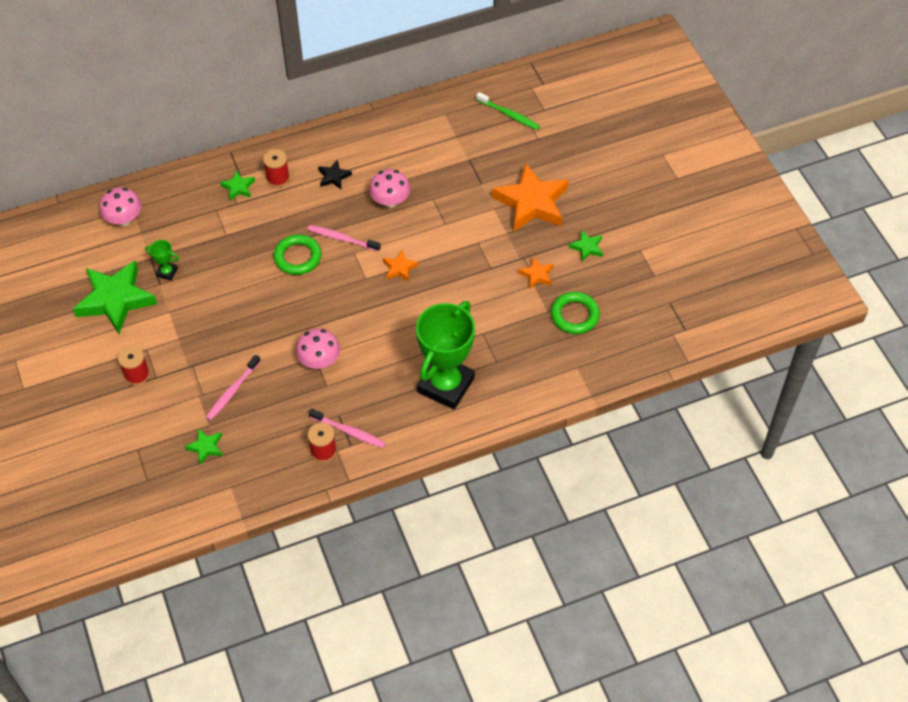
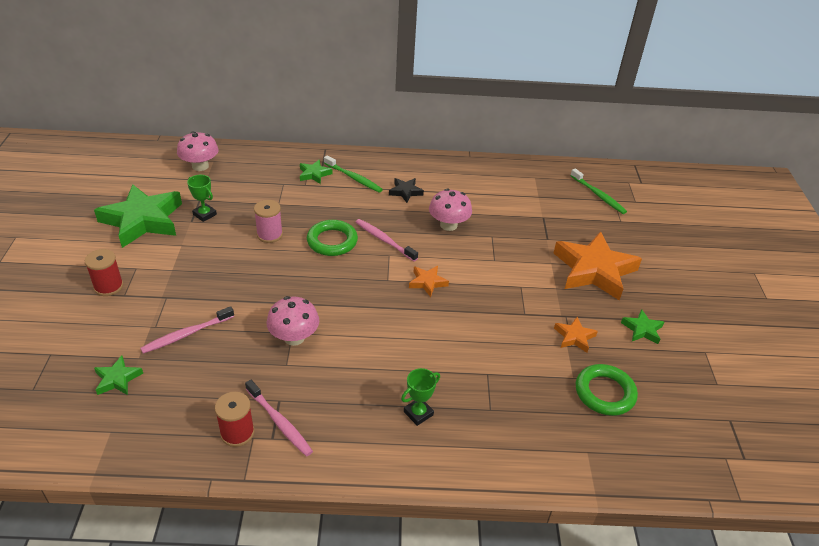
camera: 20 degrees right, 15 degrees down
(239, 271) = (270, 235): none -> pink spool
(278, 178) = (354, 178): red spool -> green toothbrush
(446, 385) = (418, 413): green trophy -> green trophy, size x0.40

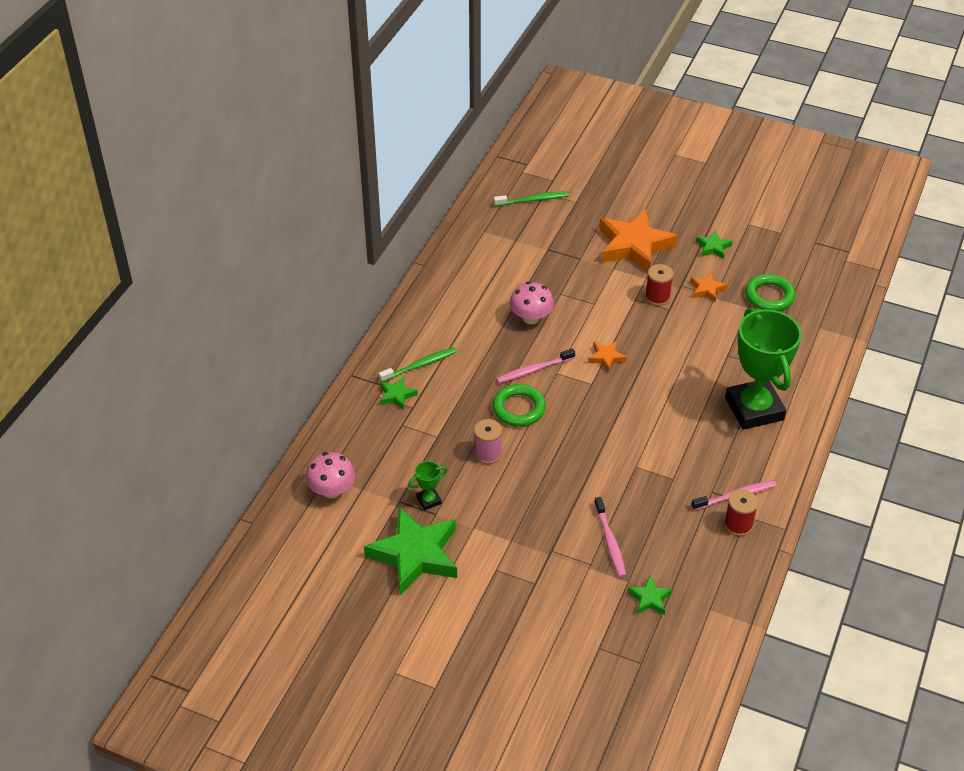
camera: 65 degrees left, 5 degrees up
(108, 286) = (517, 594): red spool -> red spool (657, 297)
(294, 337) = (642, 466): pink mushroom -> none
(405, 192) = (463, 332): black star -> none
(418, 413) = (754, 409): green trophy -> green trophy, size x2.49

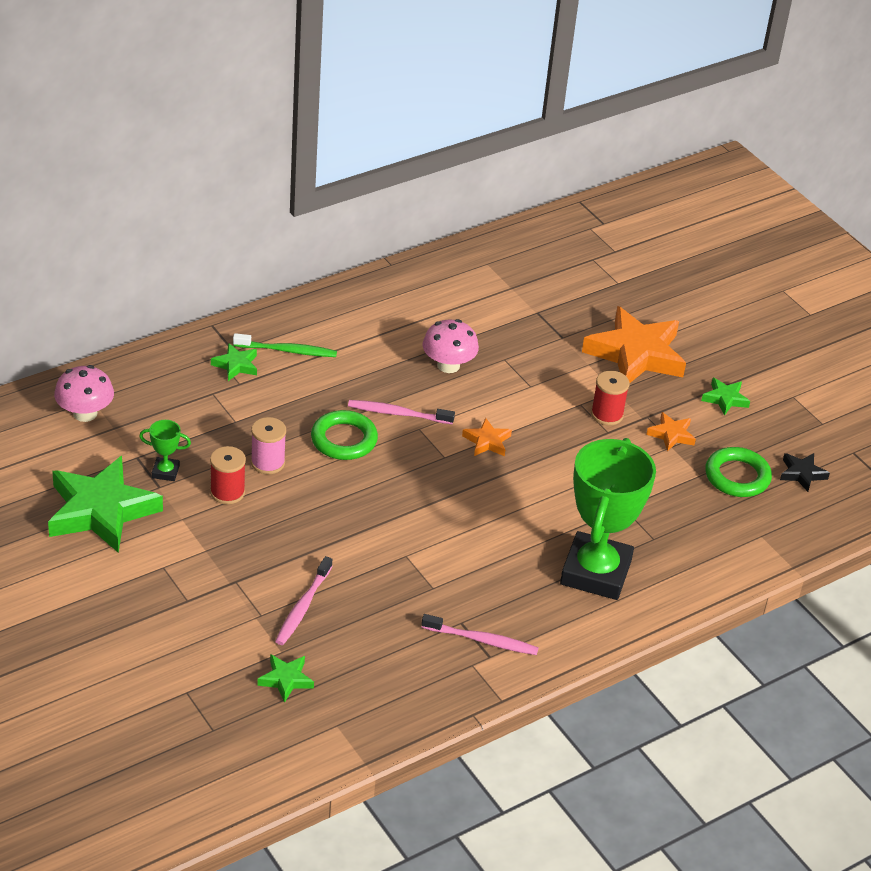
camera: 30 degrees right, 5 degrees down
(533, 200) = (572, 259): green toothbrush -> none
(738, 525) = (454, 667): red spool -> red spool (227, 492)
(802, 273) = (802, 474): none -> black star

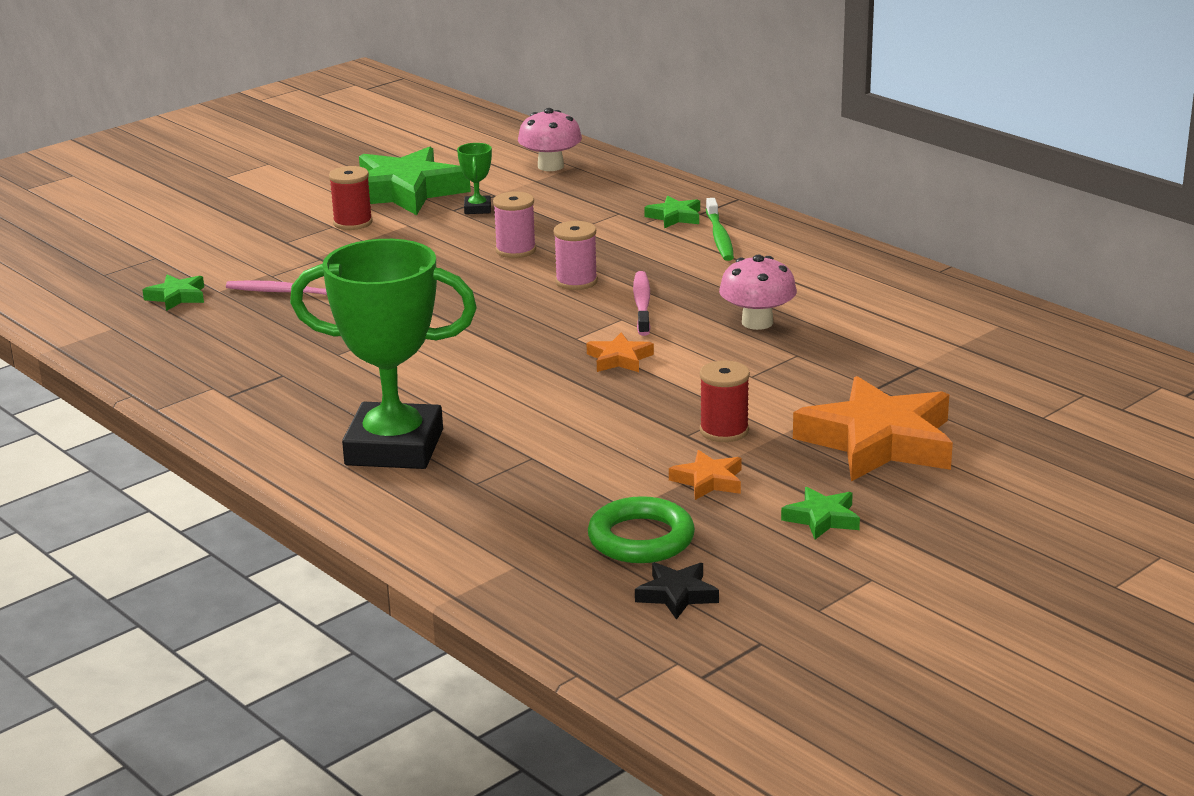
camera: 85 degrees right, 15 degrees down
(227, 492) = (458, 238): red spool -> red spool (353, 223)
(344, 440) = (576, 282): green ring -> pink spool
(482, 640) = (254, 389): pink toothbrush -> none

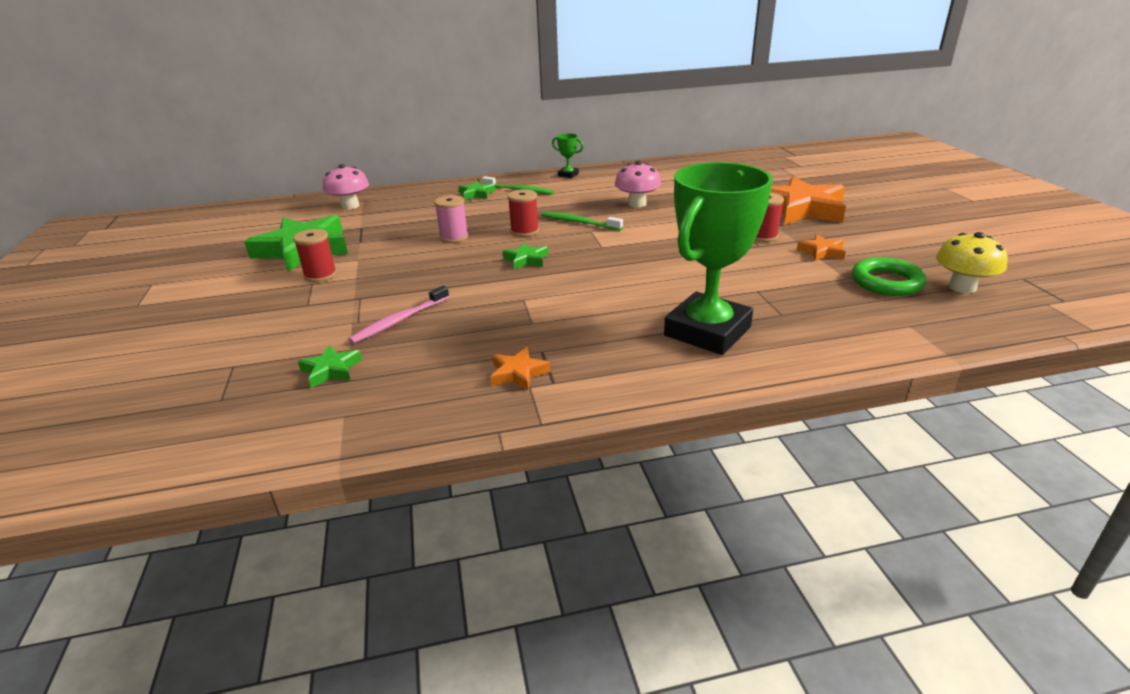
camera: 60 degrees left, 5 degrees up
(477, 209) = (373, 235): green trophy -> green trophy (568, 175)
(576, 282) = (524, 231): pink spool -> red spool
(619, 359) = (644, 242): orange star -> orange star (518, 373)
(642, 304) = (579, 222): pink toothbrush -> green toothbrush
(677, 595) = (962, 287): black star -> yellow mushroom
(822, 518) = (881, 236): green star -> green star (526, 260)

